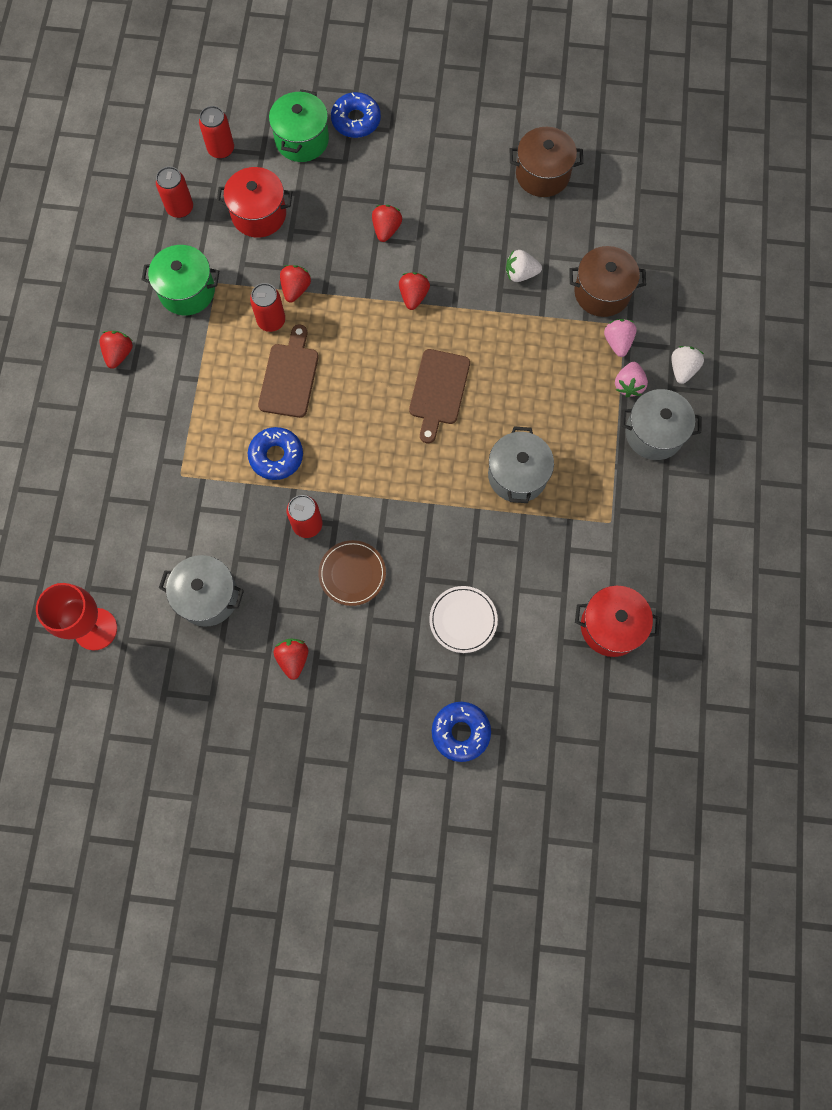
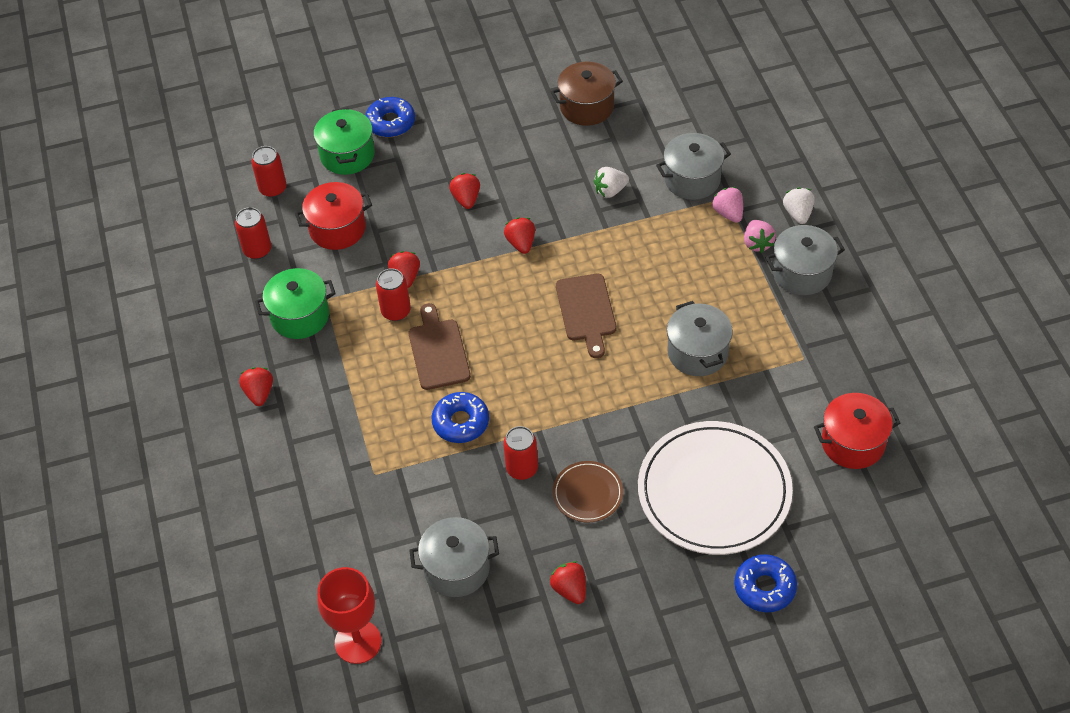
camera: 20 degrees left, 20 degrees down
(463, 620) = (714, 491): white plate -> white plate, size x2.16
(602, 292) = (692, 179): brown pot -> grey pot

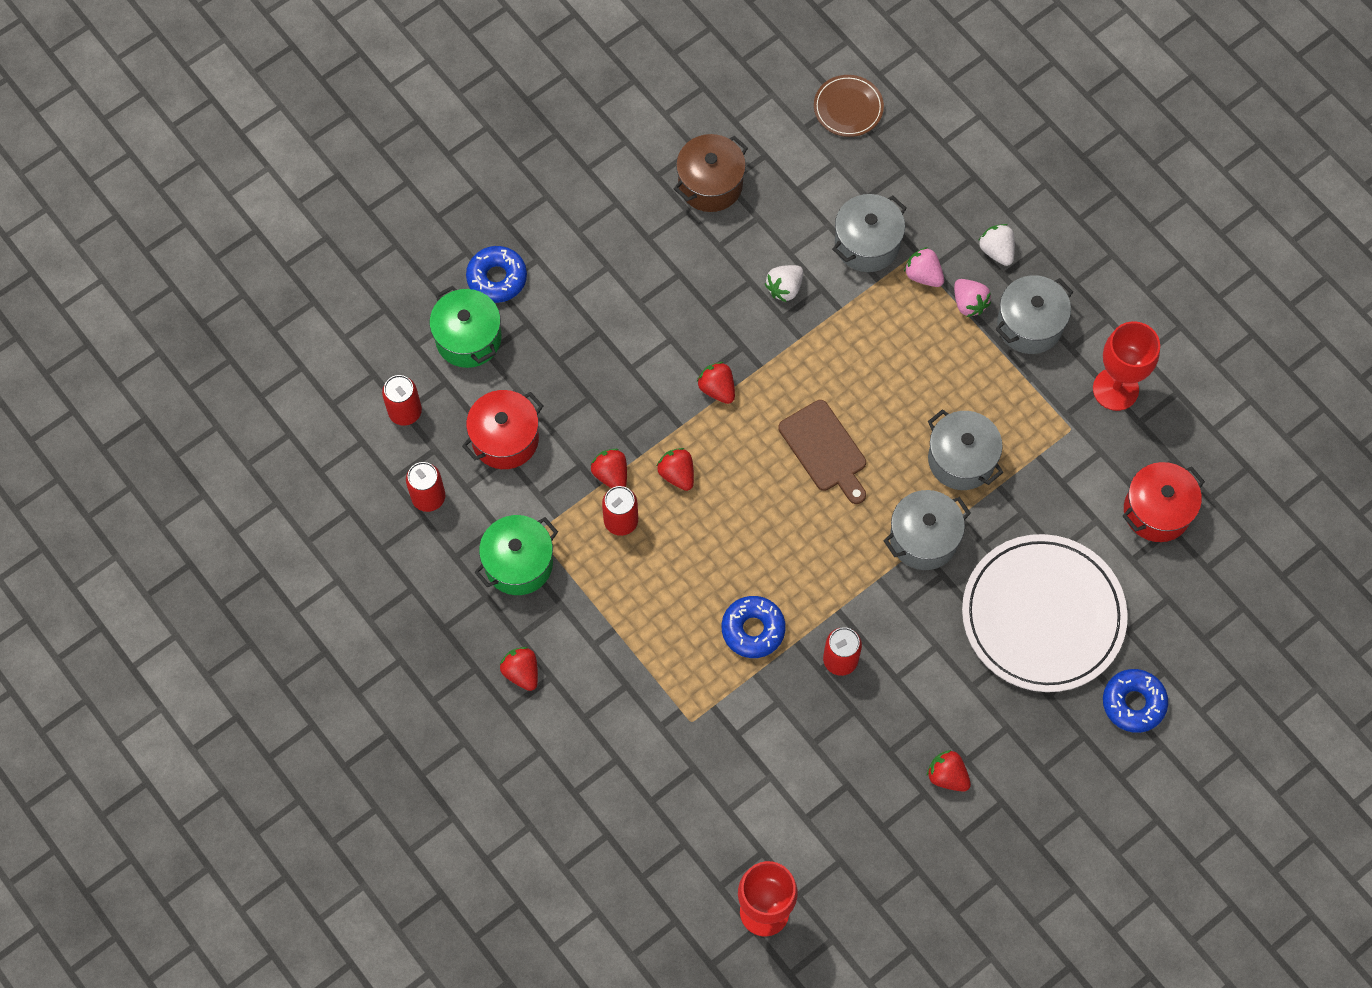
camera: 25 degrees left, 15 degrees up
(438, 351) = (689, 553): brown cutting board -> none
(456, 568) = (825, 795): grey pot -> grey pot (923, 538)
(466, 199) = (631, 352): red strawberry -> red strawberry (677, 474)
(587, 493) = (919, 664): brown plate -> brown plate (848, 108)
(856, 340) = (1115, 389): none -> red goblet

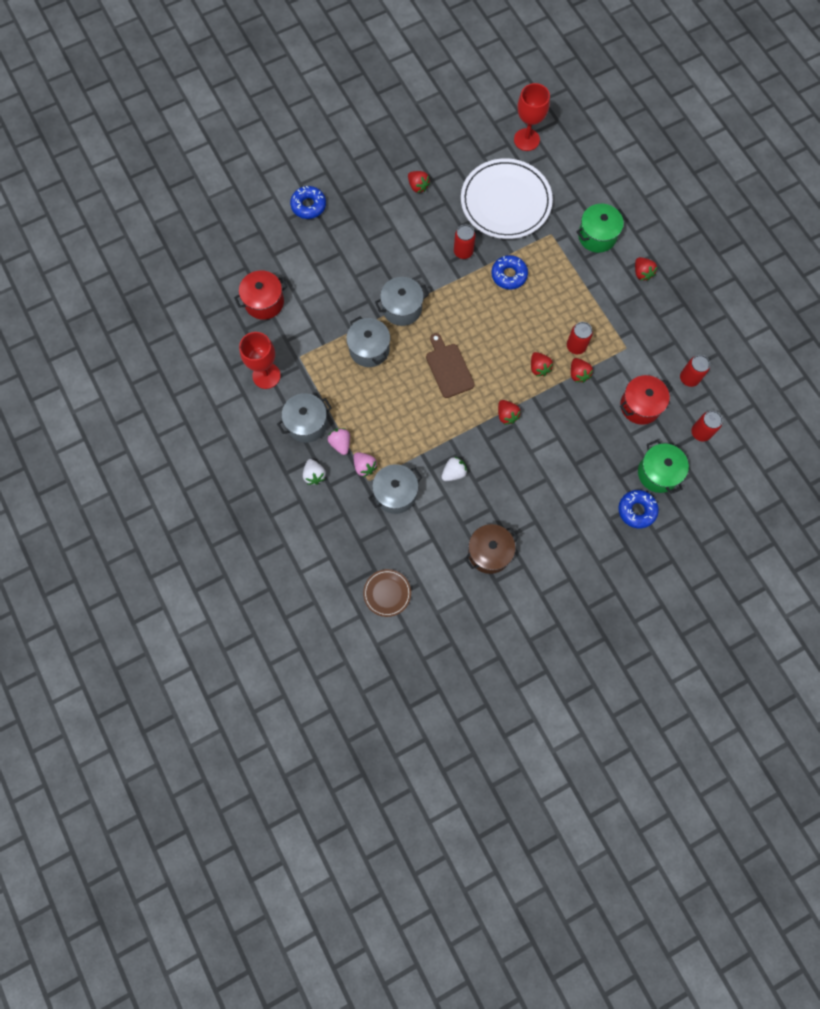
camera: 170 degrees left, 5 degrees up
(518, 563) = (638, 332): green pot -> green pot (597, 236)
(1043, 615) = (345, 257): white plate -> white plate (505, 202)

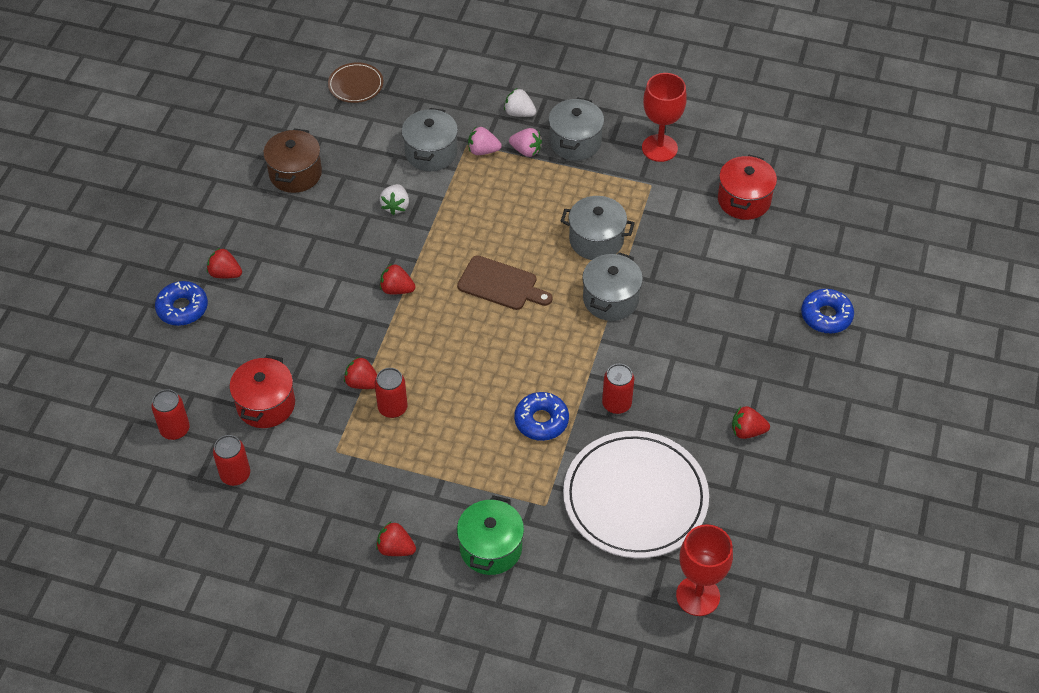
camera: 135 degrees right, 20 degrees down
(539, 368) = (410, 356): red strawberry -> red strawberry (225, 273)
(658, 473) = (189, 357): green pot -> none

